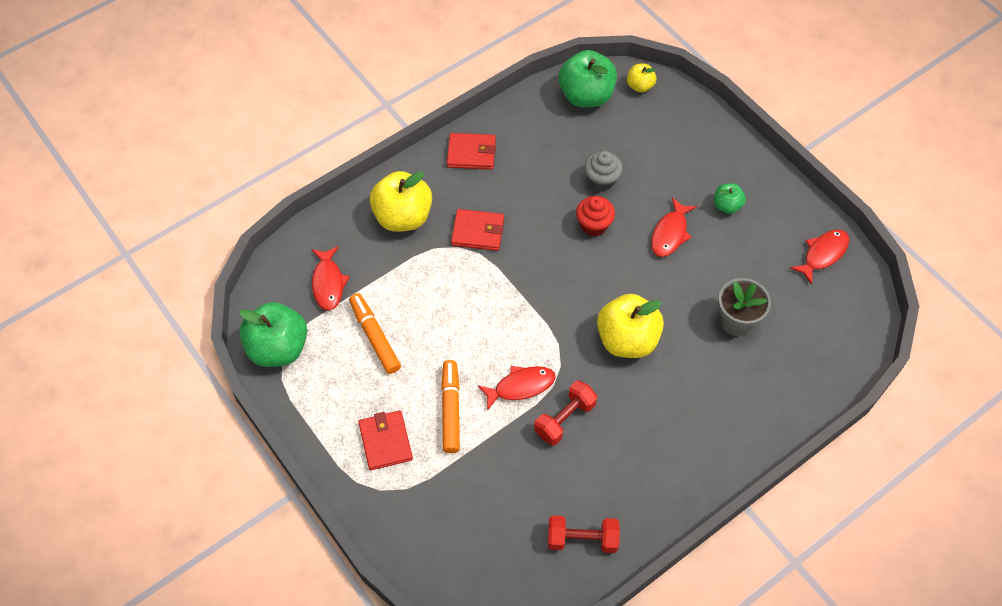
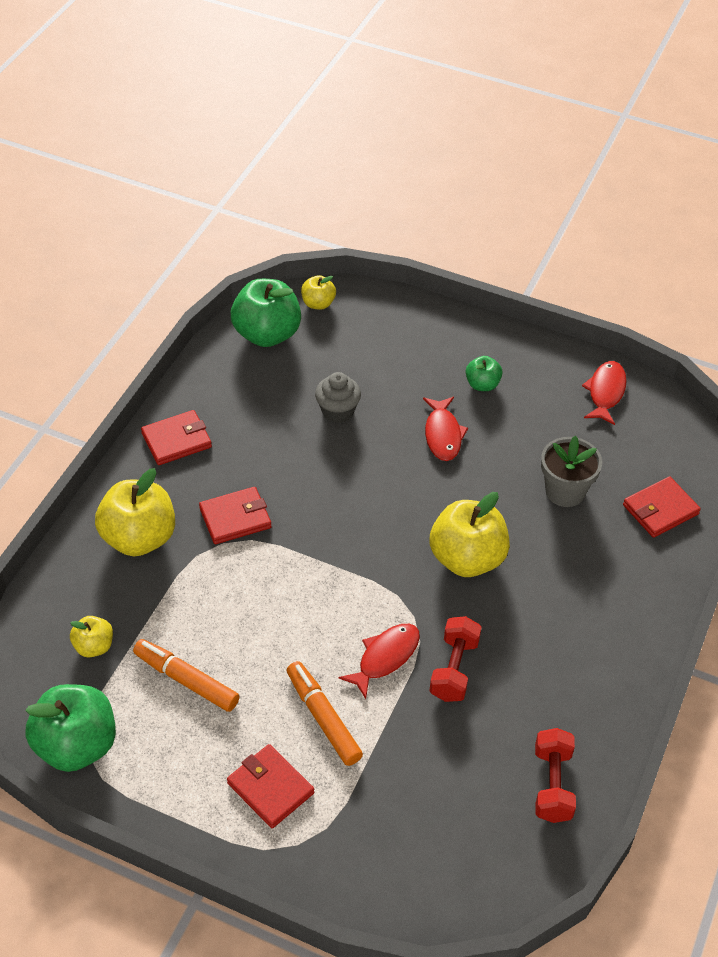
camera: 30 degrees left, 10 degrees down
(328, 283) = (94, 646): red fish -> yellow apple
(582, 539) = (552, 784): red dumbbell -> red dumbbell turned 60 degrees counterclockwise
(594, 225) = (358, 459): red cupcake -> none
(804, 370) = (660, 509): none -> red wallet

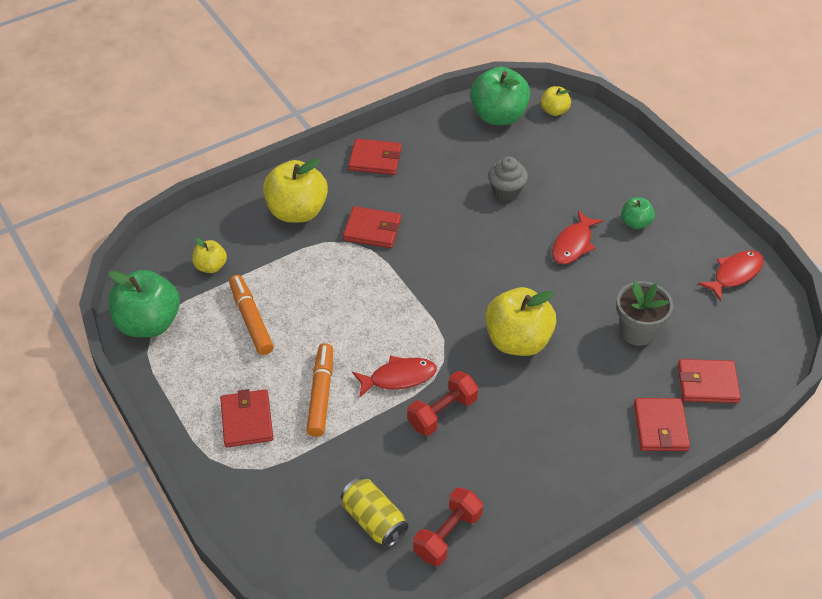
camera: 35 degrees right, 0 degrees up
(475, 812) = (374, 520): none -> yellow can
(653, 572) = (660, 427): none -> red wallet

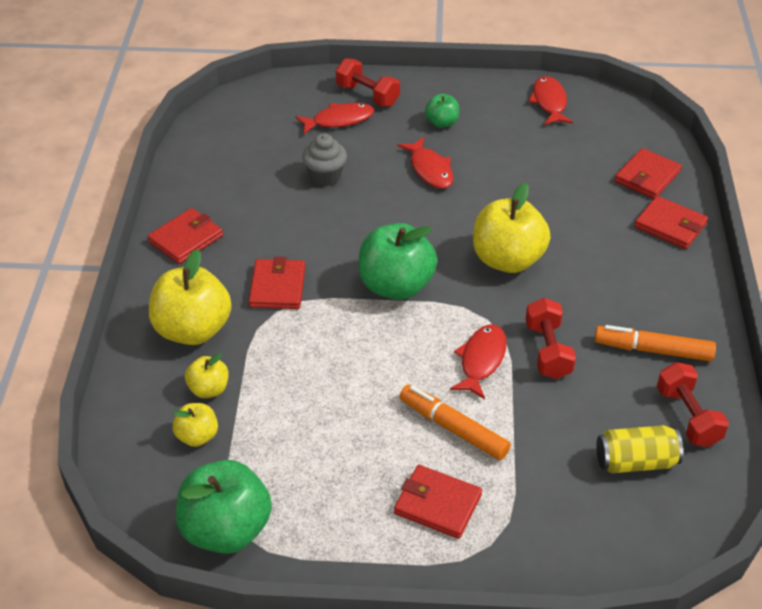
camera: 55 degrees left, 5 degrees down
(251, 319) = (305, 437): orange marker -> orange marker (653, 350)
(372, 230) = (277, 287): red wallet -> red wallet turned 45 degrees counterclockwise
(498, 116) = (226, 132): green apple -> green apple (396, 286)
(554, 111) = (260, 97): yellow apple -> yellow apple (209, 389)
(575, 165) = (339, 120): none -> red fish
(621, 164) = (367, 95): none -> red dumbbell
(637, 331) = (560, 185): grey flower pot -> none

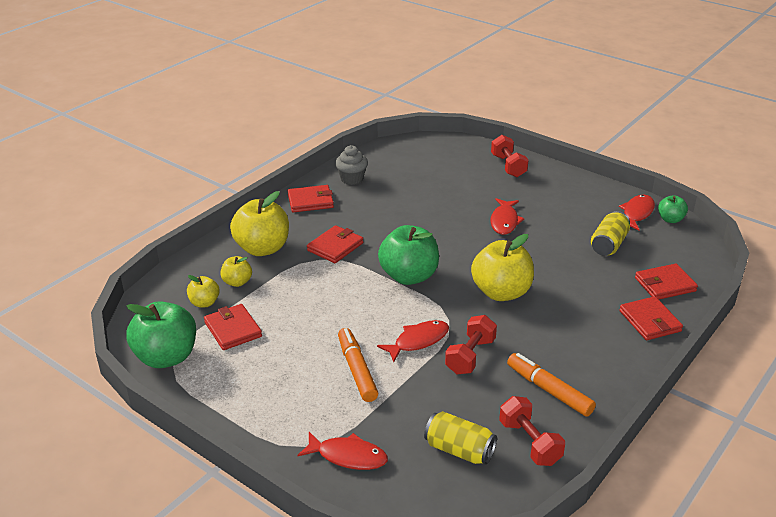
camera: 35 degrees right, 10 degrees down
(325, 176) = (430, 200): grey cupcake -> grey cupcake (352, 179)
(339, 120) = (473, 173): red fish -> red fish (348, 456)
(437, 504) = (299, 406): red wallet -> red wallet (233, 329)
(442, 123) = (543, 198): green apple -> green apple (670, 219)
(556, 152) = (609, 244): none -> yellow can
(688, 417) = (529, 442): red dumbbell -> red dumbbell turned 45 degrees counterclockwise

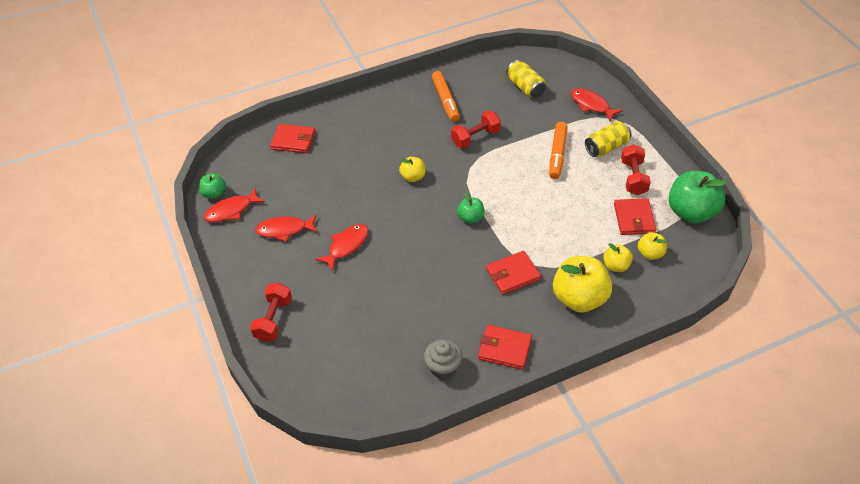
camera: 150 degrees left, 15 degrees up
(409, 276) = (471, 218): green apple -> green apple, size x0.51
(418, 341) = (502, 160): red fish -> red fish (284, 230)
(501, 292) = (413, 177): yellow apple -> yellow apple, size x0.51
(529, 442) = (483, 78): red dumbbell -> red dumbbell (633, 178)
(609, 244) = (290, 189): yellow can -> yellow can (606, 147)
(650, 321) = (336, 119): red wallet -> none

